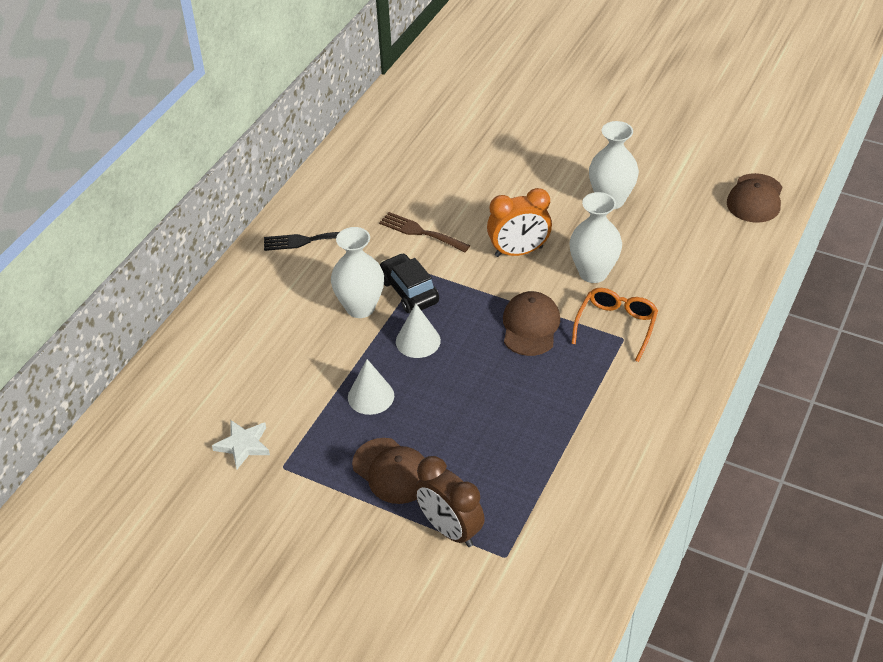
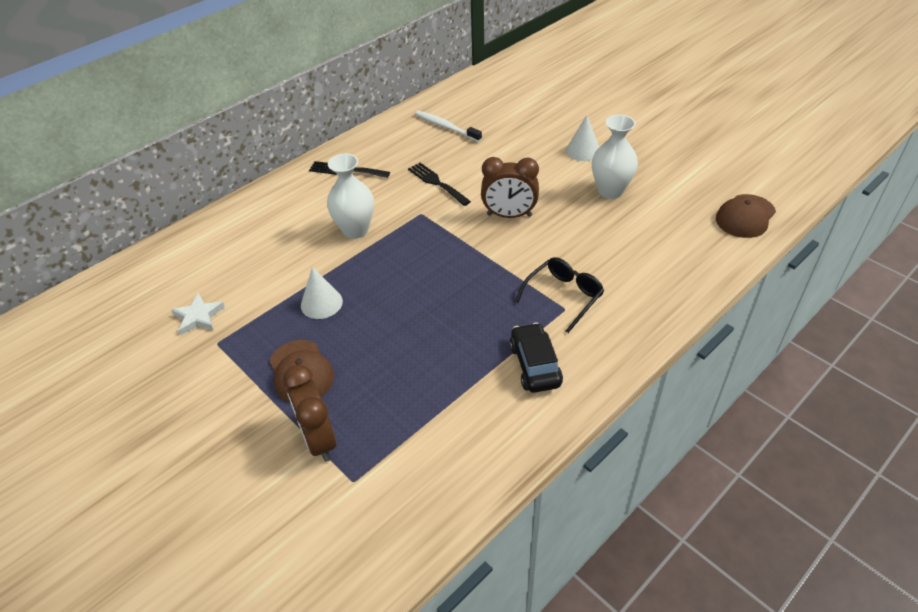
camera: 20 degrees right, 0 degrees up
(394, 162) = (446, 127): none -> white toothbrush
(409, 291) = (401, 226): black car -> black car (535, 365)
(418, 341) = (386, 267): white cone -> white cone (583, 150)
(420, 232) = (436, 183): brown fork -> black fork
(518, 252) = (509, 215): orange clock -> brown clock
(530, 326) = (487, 278): brown cap -> none
(593, 273) = (565, 246): white vase -> none
(616, 326) = (564, 296): orange glasses -> black glasses

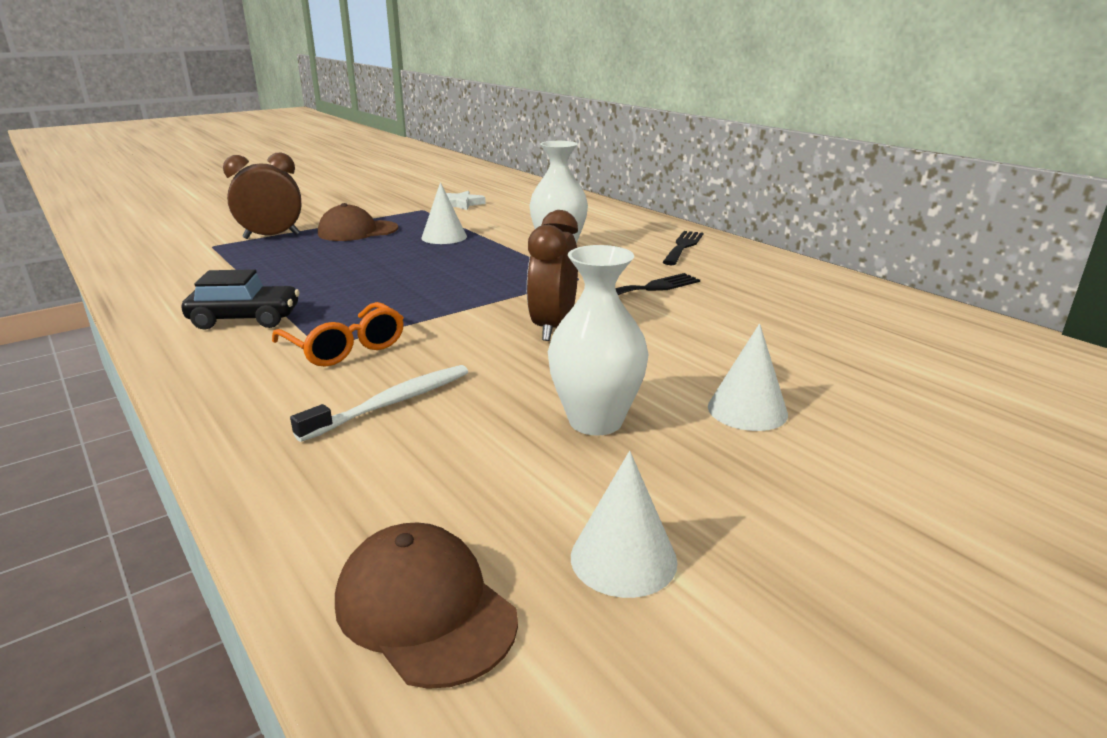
camera: 95 degrees right, 20 degrees down
(446, 127) = (807, 300): white toothbrush -> white toothbrush (392, 403)
(564, 296) = (345, 347): black glasses -> orange glasses
(697, 178) = (623, 558): none -> white cone

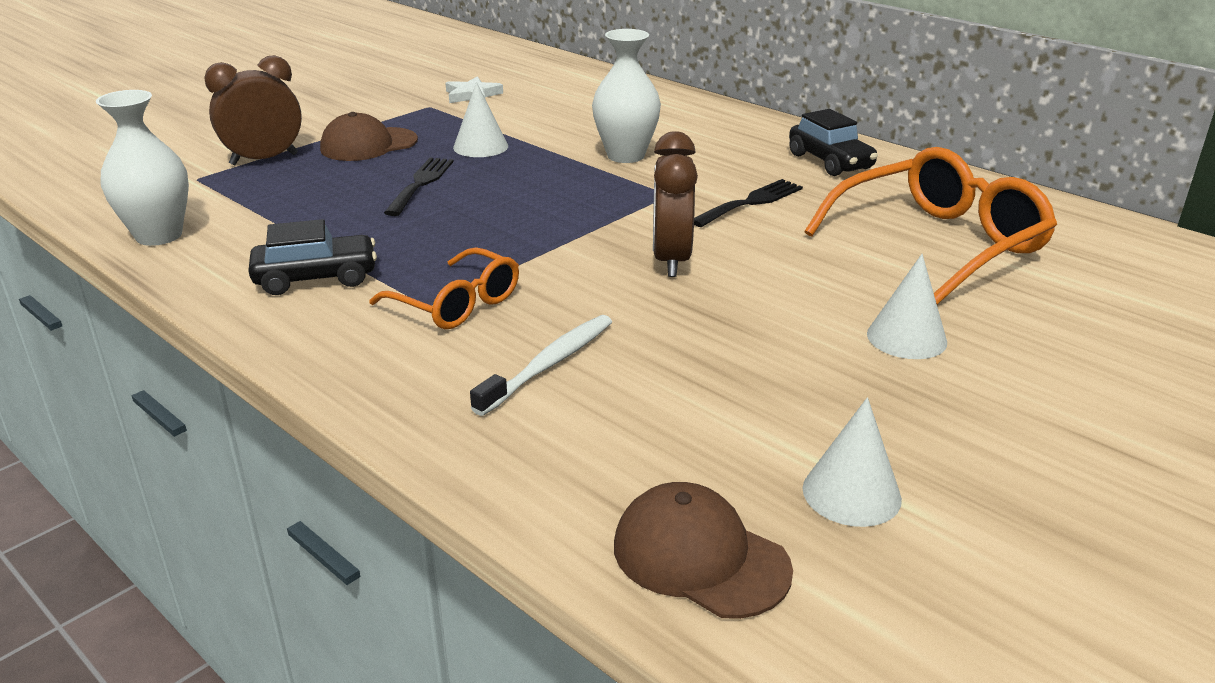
camera: 10 degrees left, 5 degrees up
(595, 421) = (766, 364): white vase -> white vase (159, 235)
(683, 246) = (765, 142): black fork -> black fork (421, 183)
(734, 263) = (830, 162): none -> black car
(811, 332) = (939, 243): none -> orange glasses

